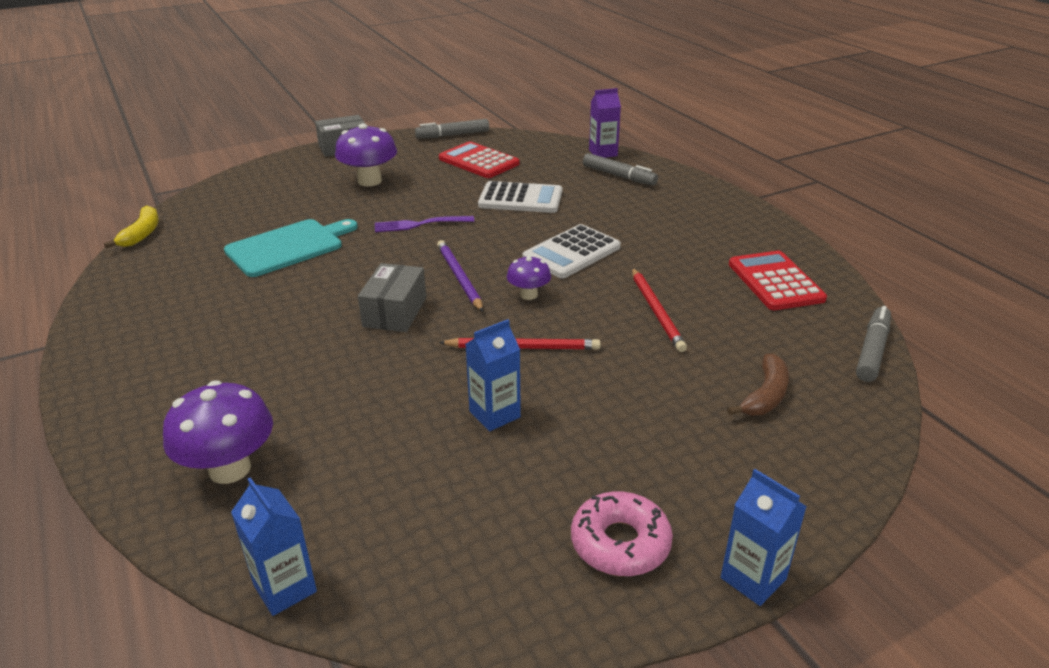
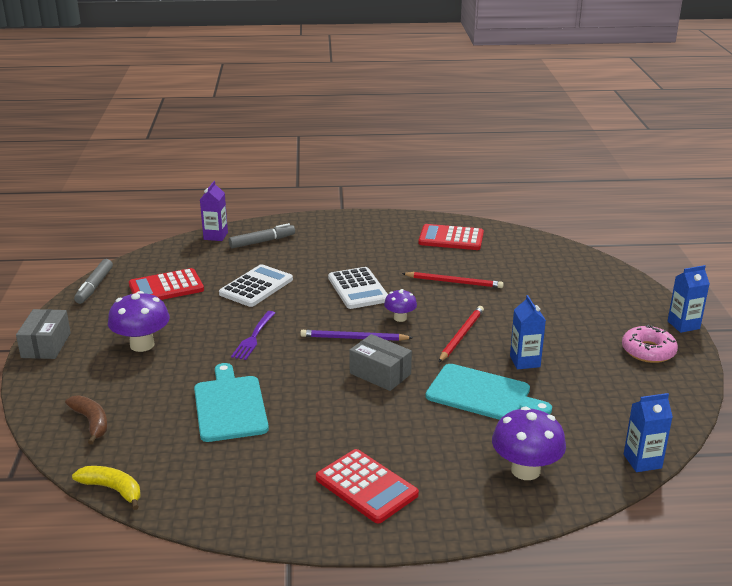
camera: 65 degrees left, 5 degrees down
(170, 357) = (366, 487): none -> red calculator
(390, 395) = (482, 394): none -> turquoise cutting board
(765, 396) = (556, 278): brown banana -> brown banana (91, 422)
(872, 350) = (536, 238): grey marker -> none

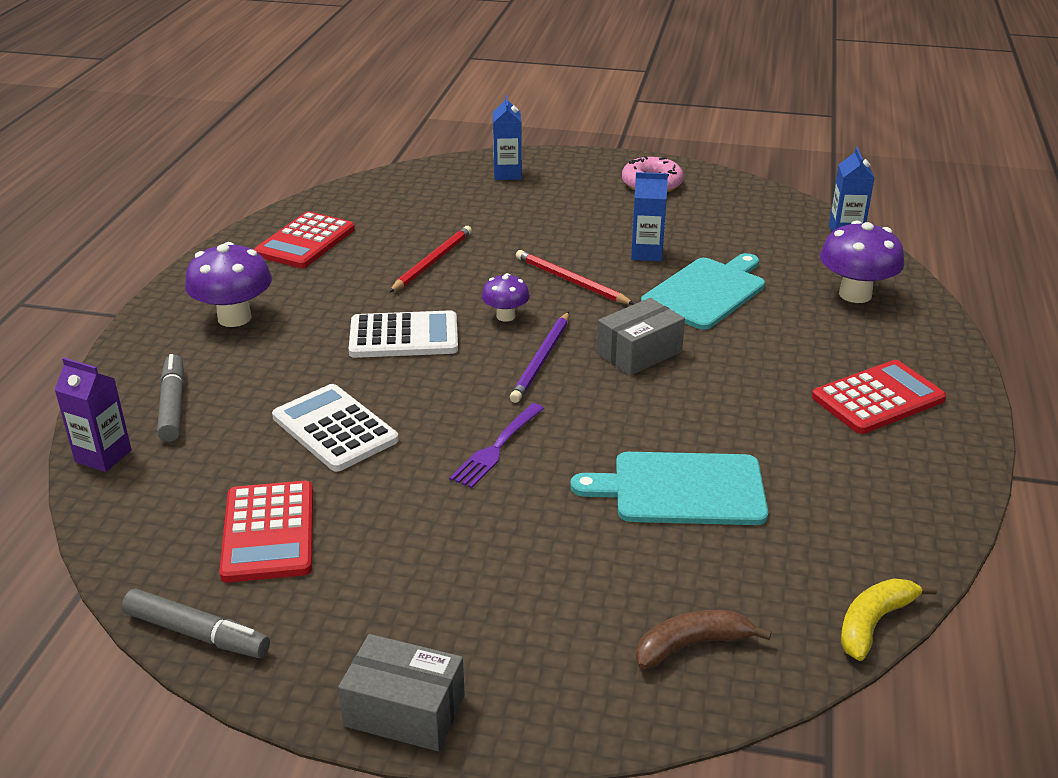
camera: 75 degrees left, 5 degrees up
(142, 345) = (465, 573): purple mushroom -> purple mushroom (234, 318)
(253, 337) = (497, 448): purple fork -> purple fork turned 90 degrees clockwise
(683, 325) = (608, 155): blue carton -> blue carton (507, 174)

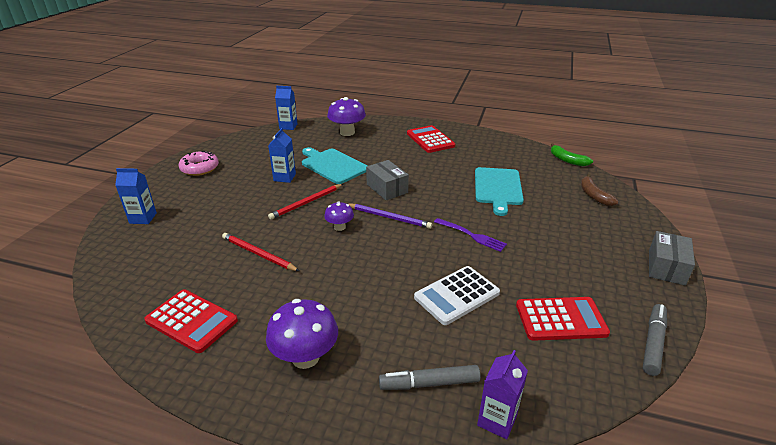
camera: 85 degrees left, 0 degrees up
(404, 336) = (354, 267): white calculator -> none
(873, 623) = (567, 160): yellow banana -> green banana

